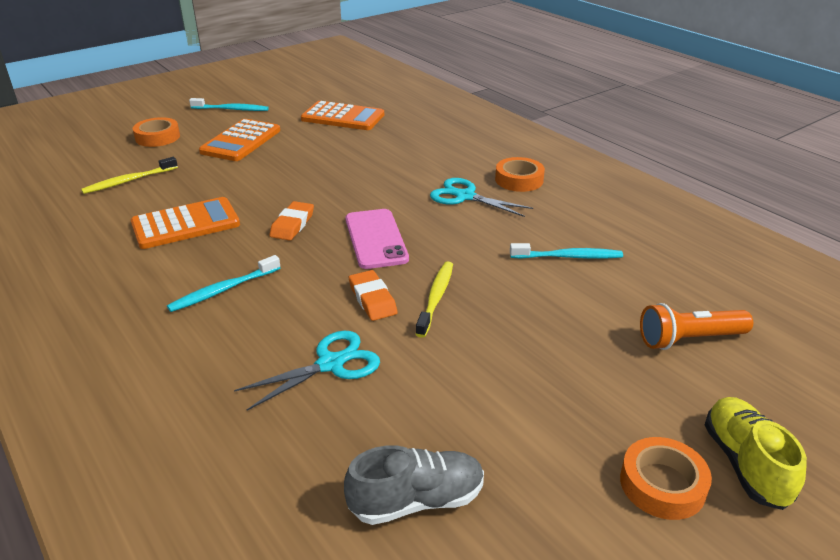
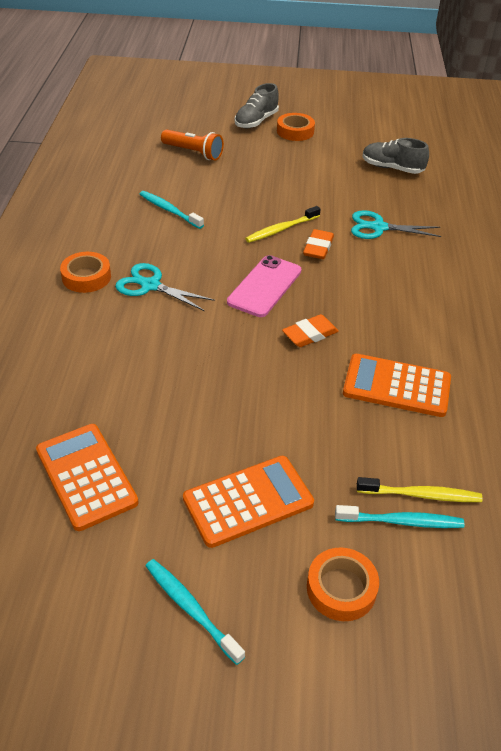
camera: 140 degrees left, 10 degrees up
(223, 290) = (406, 303): turquoise toothbrush -> turquoise toothbrush (401, 521)
(465, 196) = (150, 285): turquoise scissors -> turquoise scissors turned 135 degrees clockwise
(745, 464) = (256, 121): yellow shoe -> grey shoe

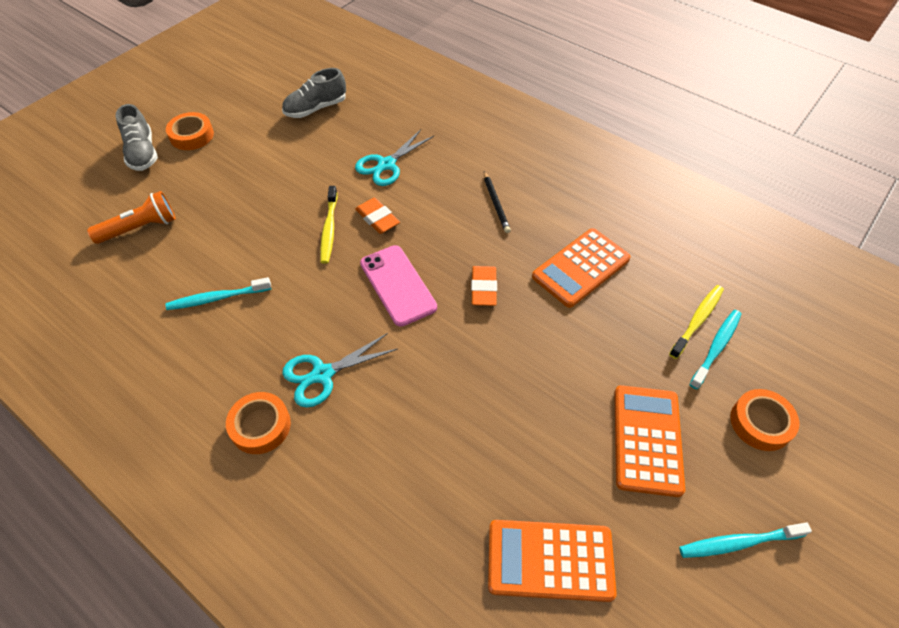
camera: 55 degrees left, 10 degrees up
(410, 304) = (496, 203): none -> black pencil

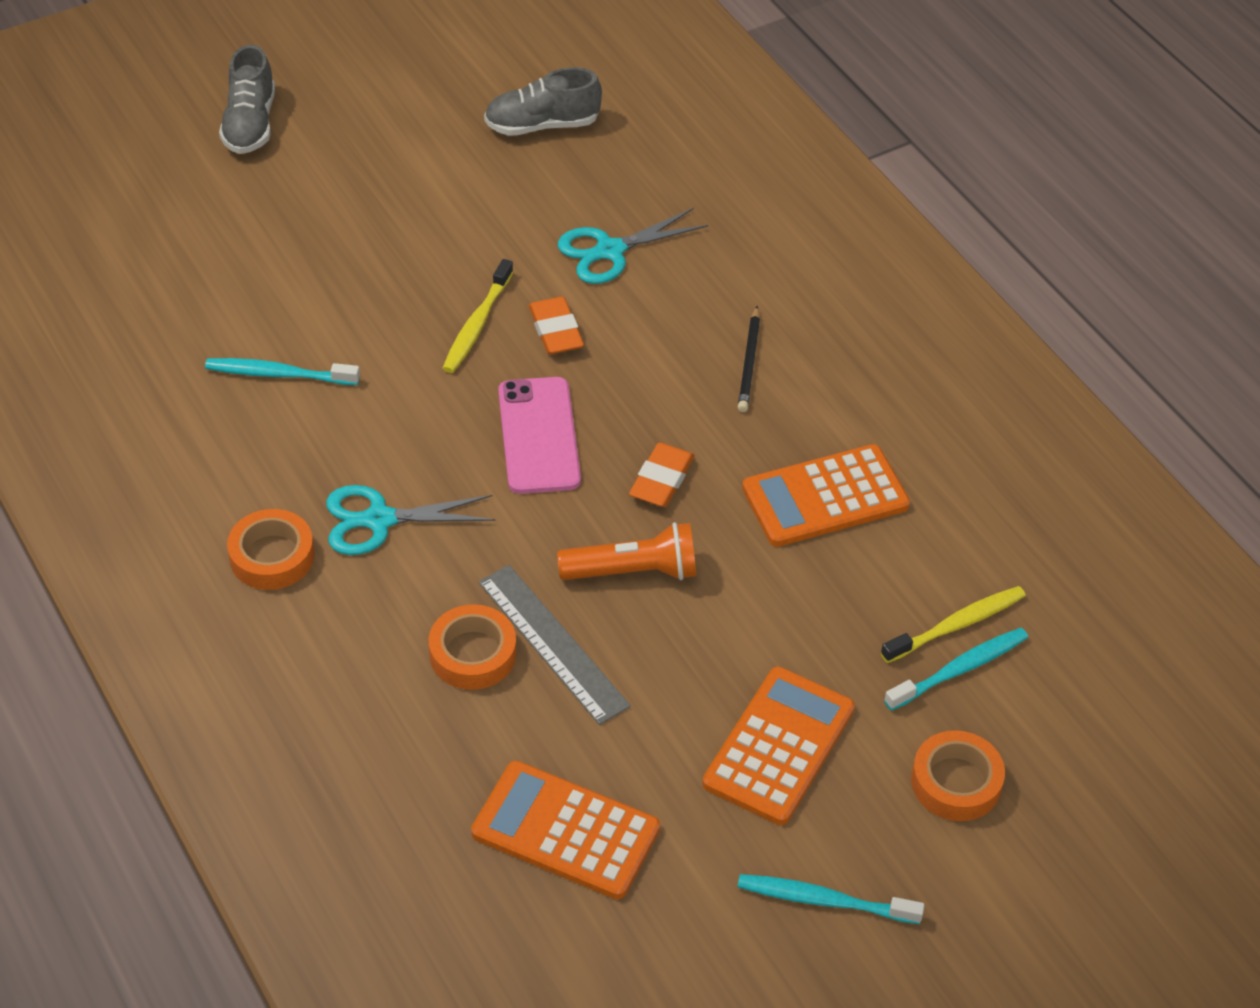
camera: 20 degrees right, 5 degrees down
(140, 228) = (208, 241): orange flashlight -> orange flashlight (633, 571)
(192, 135) = (332, 117): orange tape -> orange tape (473, 654)
(473, 420) = (553, 643): none -> grey ruler

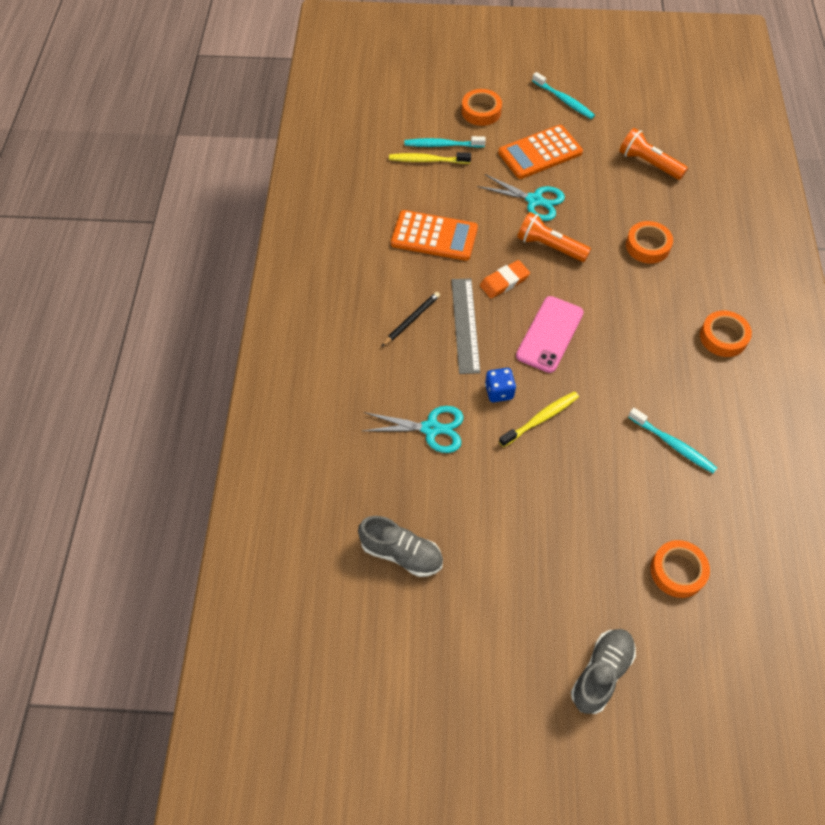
camera: 145 degrees left, 10 degrees up
(207, 244) = (677, 571): none -> orange tape
(379, 520) = (658, 329): turquoise scissors -> turquoise scissors (534, 200)
(553, 643) = (608, 233): grey ruler -> grey ruler (465, 325)
(556, 330) = (499, 392): orange eraser -> blue dice
(566, 831) = (648, 163): orange calculator -> orange flashlight

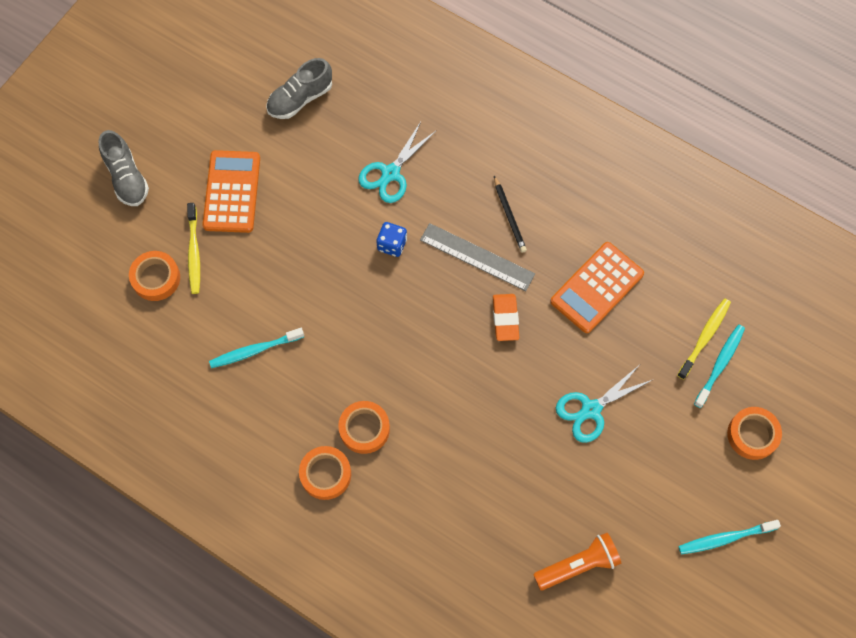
camera: 120 degrees right, 10 degrees up
(540, 153) = (656, 458): orange calculator -> orange calculator (232, 192)
(541, 419) = (346, 261): yellow toothbrush -> yellow toothbrush (194, 252)
(549, 246) = (523, 386): orange flashlight -> none
(550, 334) = (423, 322): pink phone -> none
(647, 246) = (469, 481): orange tape -> orange tape (364, 429)

